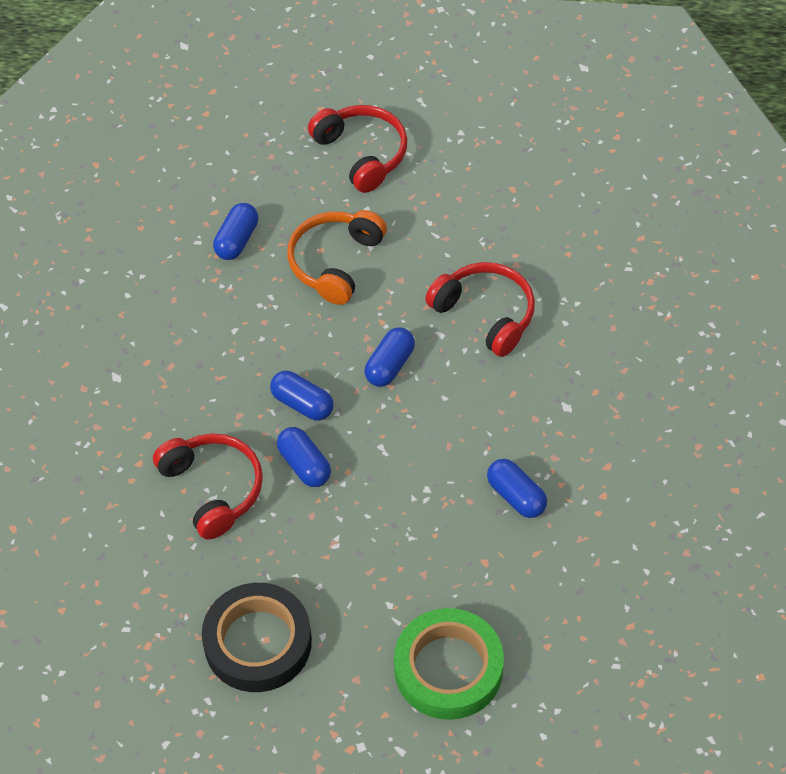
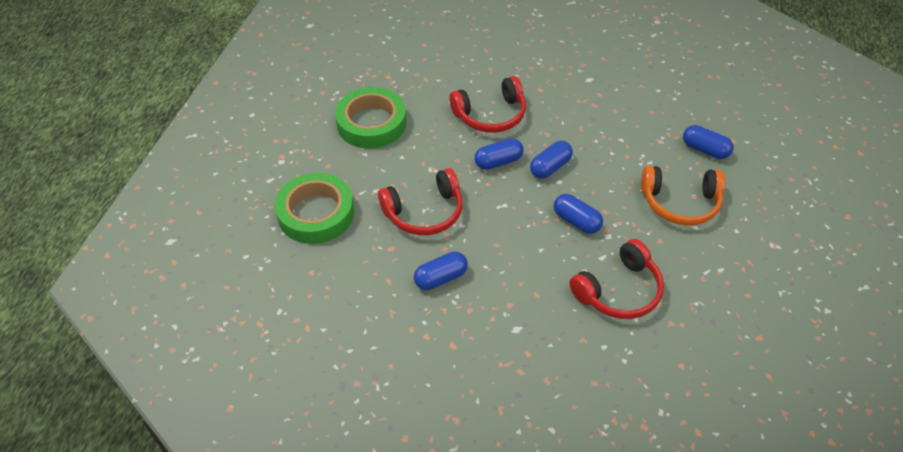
camera: 100 degrees right, 5 degrees down
(258, 642) = (371, 123): black tape -> green tape
(335, 262) = (680, 203): orange headphones -> orange headphones turned 150 degrees clockwise
(362, 154) = (797, 236): red headphones -> red headphones (424, 212)

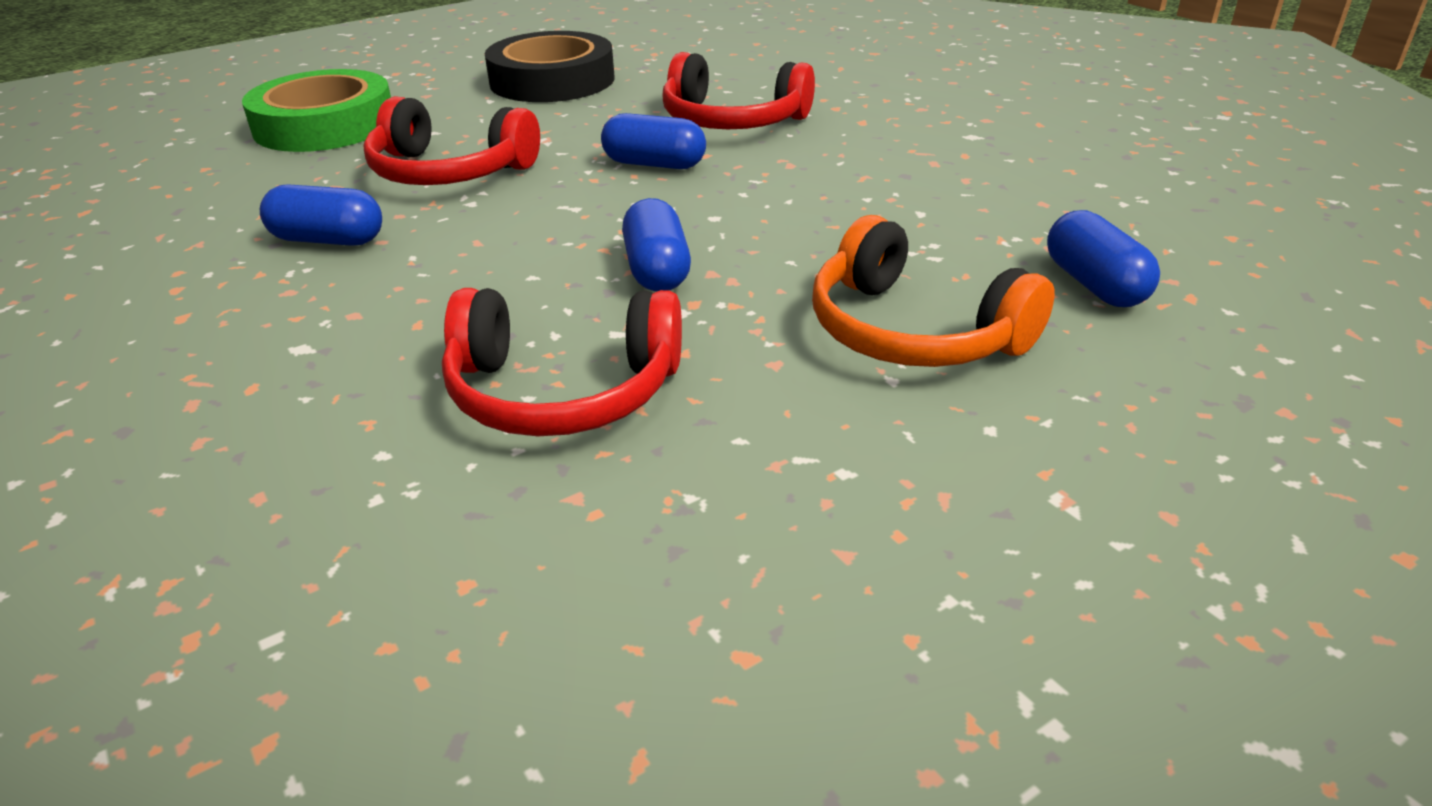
camera: 40 degrees right, 15 degrees down
(371, 123) = (552, 80): green tape -> black tape
(550, 167) = (728, 197): blue capsule -> none

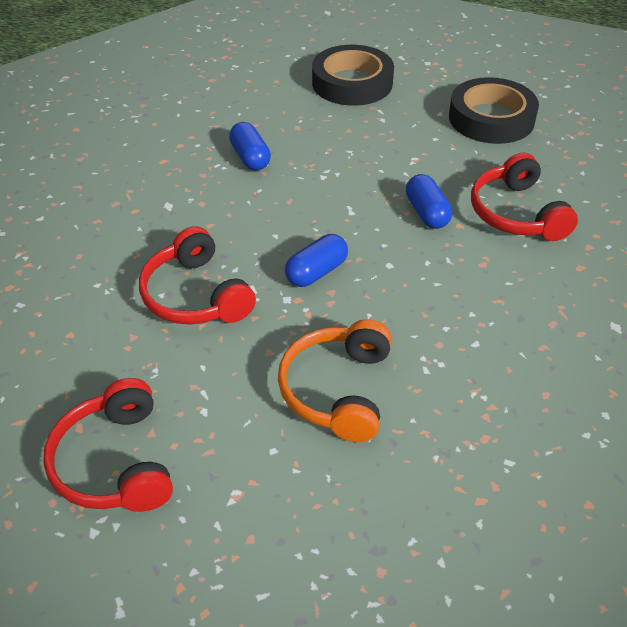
camera: 55 degrees right, 10 degrees up
(325, 125) = (352, 83): green tape -> black tape
(449, 172) = (345, 151): red headphones -> red headphones (115, 462)
(1094, 284) = (455, 450): blue capsule -> none

